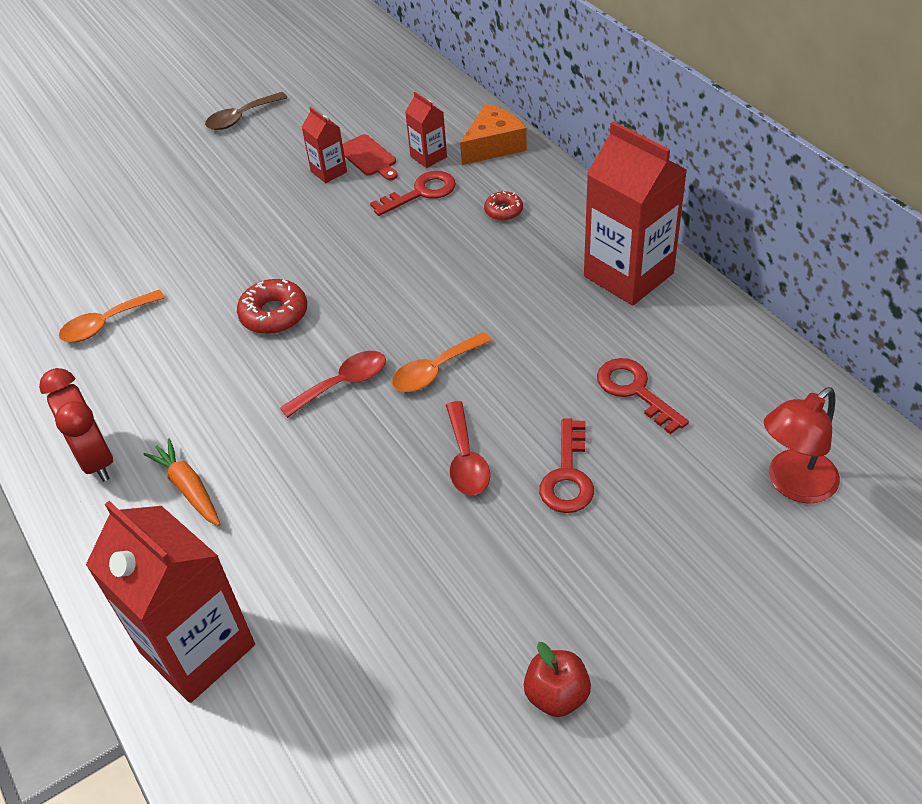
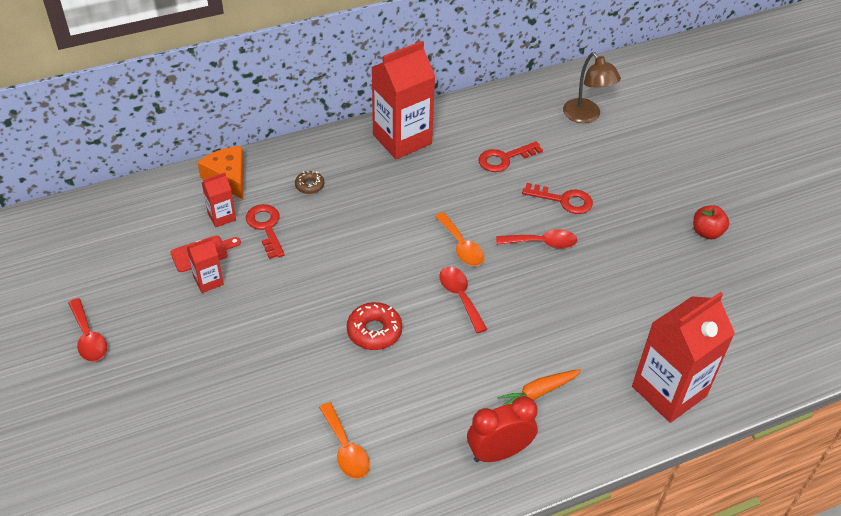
camera: 85 degrees left, 0 degrees up
(241, 118) = (88, 338): brown spoon -> red spoon
(503, 211) = (309, 185): red donut -> brown donut
(793, 485) = (586, 116): red lamp -> brown lamp

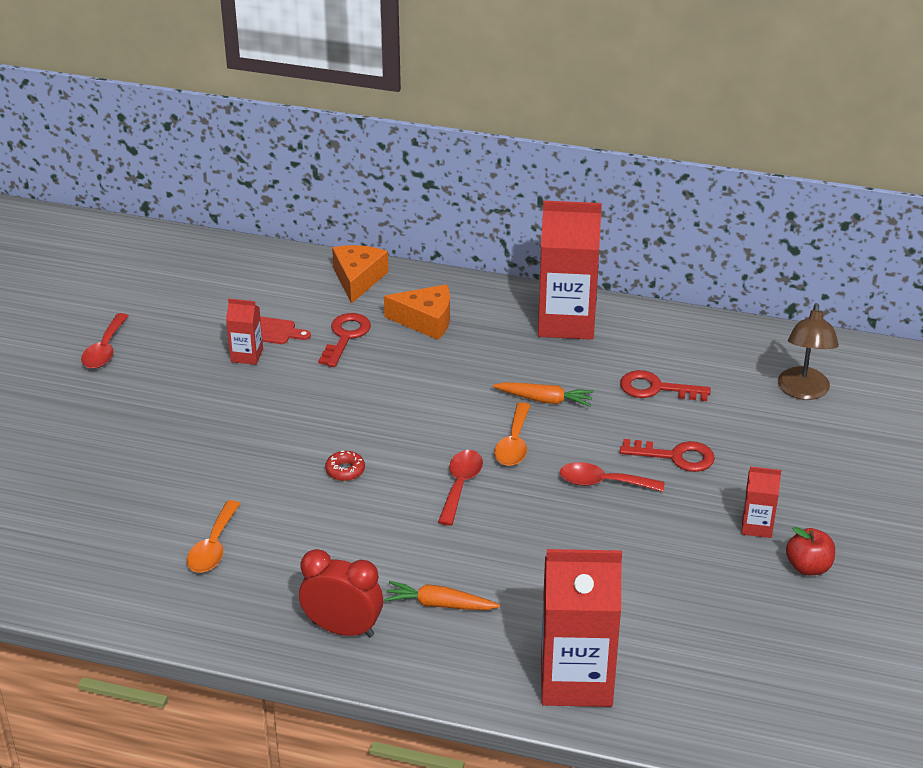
camera: 40 degrees right, 10 degrees down
(222, 216) = (316, 309): red carton -> red carton (757, 526)
(309, 185) = (426, 321): brown donut -> orange cheese
(374, 331) = (345, 470): red donut -> red donut, size x0.60
(447, 203) = (544, 400): none -> orange carrot
(542, 243) = (603, 482): red spoon -> red spoon turned 150 degrees clockwise
(563, 200) = (675, 456): red key -> red key turned 45 degrees counterclockwise

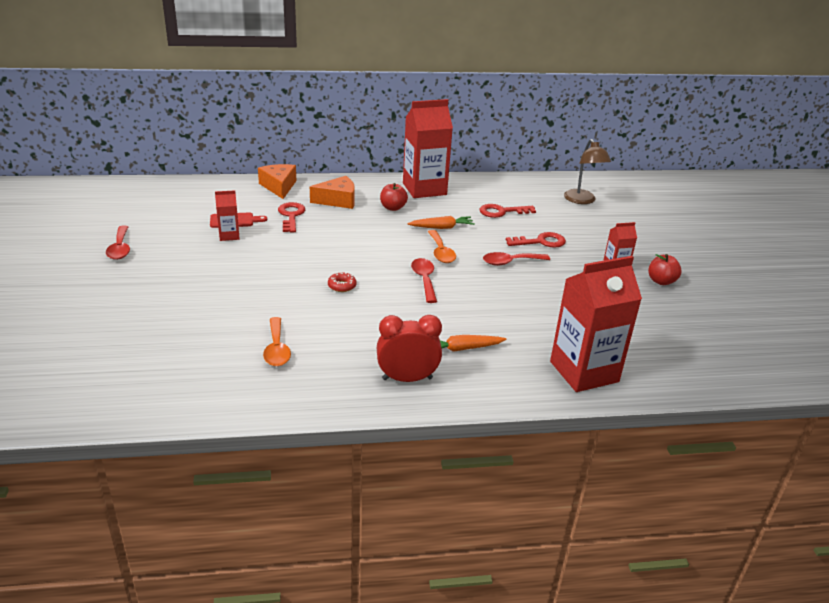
camera: 25 degrees left, 5 degrees down
(496, 349) = (393, 208): none -> red apple

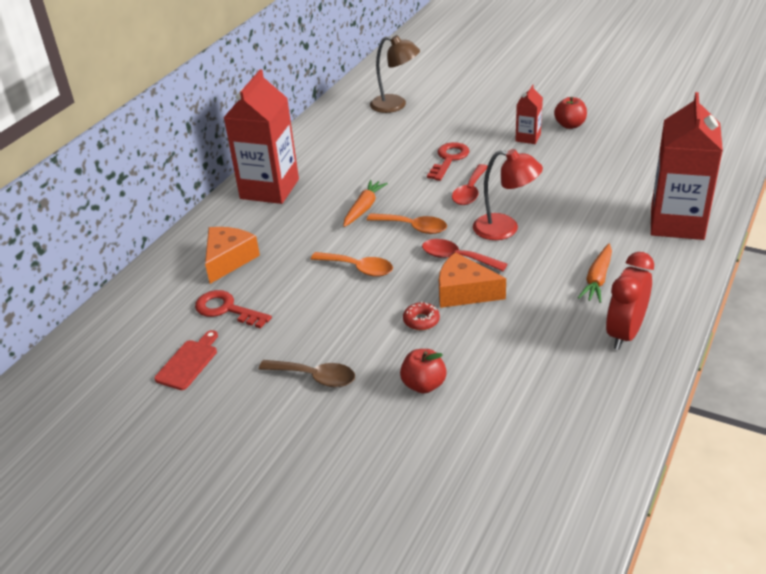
camera: 50 degrees left, 5 degrees up
(120, 248) = (153, 499): red spoon -> none
(229, 235) = (222, 378): red carton -> none
(254, 265) = (315, 377): none -> brown spoon
(277, 349) = (510, 413): orange spoon -> orange spoon (358, 268)
(279, 187) = (141, 296): orange cheese -> orange cheese (464, 292)
(393, 208) = (288, 225): red apple -> red apple (423, 385)
(481, 290) = (505, 229): none -> red lamp
(502, 212) = (370, 159): red key -> none

